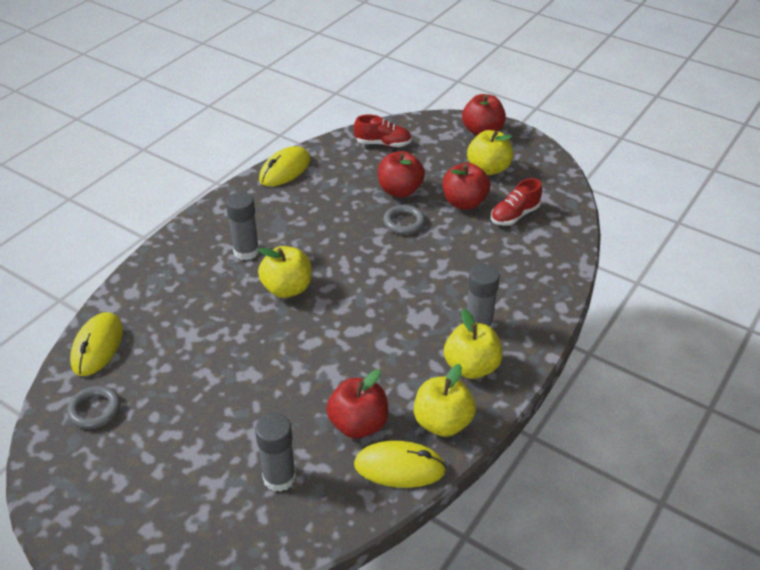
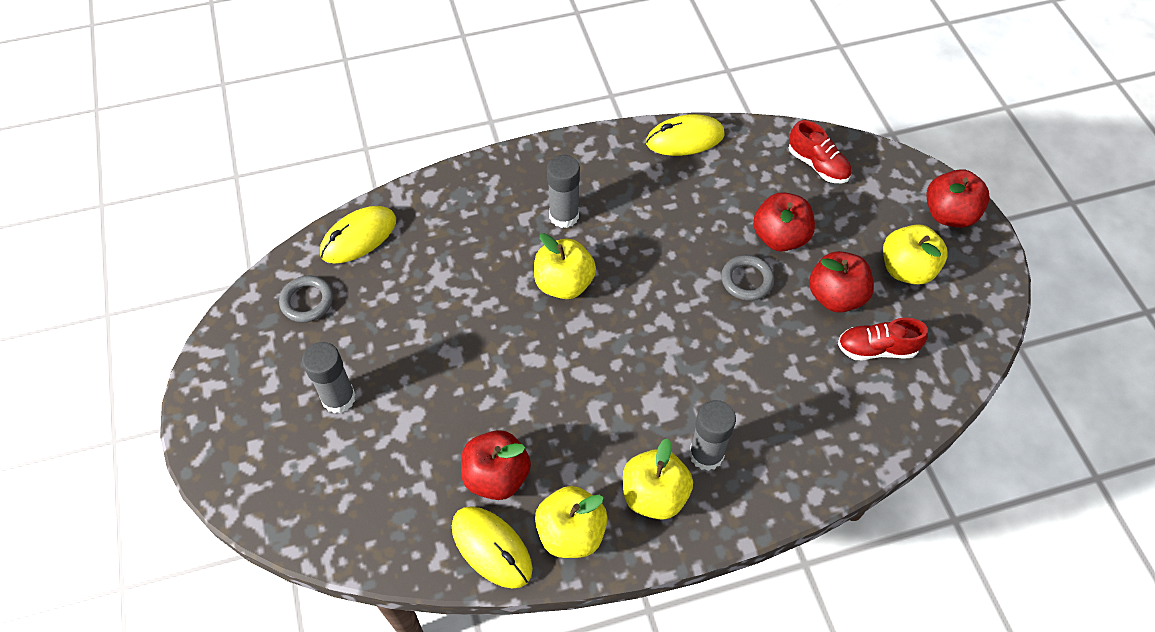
camera: 40 degrees right, 15 degrees up
(279, 477) = (387, 477): grey glue stick -> grey glue stick (339, 398)

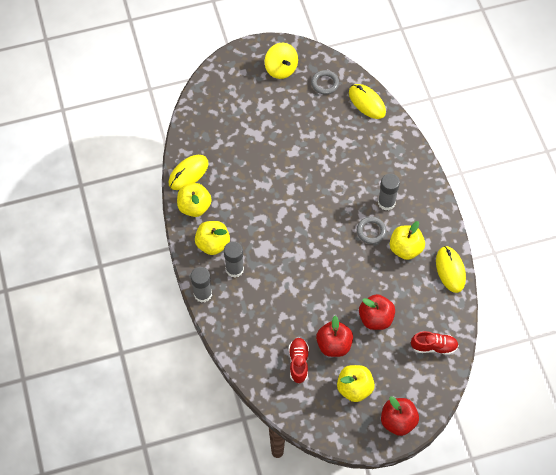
camera: 90 degrees right, 5 degrees up
(259, 375) = (281, 68): none -> yellow spinning top
(339, 398) = (268, 103): grey glue stick -> grey glue stick (203, 294)
(496, 476) = (224, 174): red apple -> none
(564, 283) = (339, 203): yellow apple -> yellow apple (405, 248)
(746, 280) = (344, 297): grey ring -> grey ring (371, 231)
(817, 165) = (434, 346): red shoe -> red shoe turned 135 degrees counterclockwise

